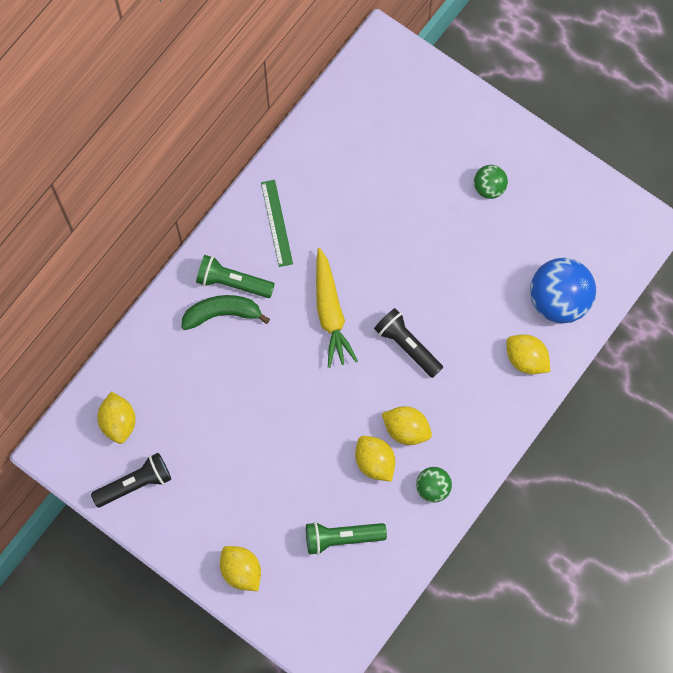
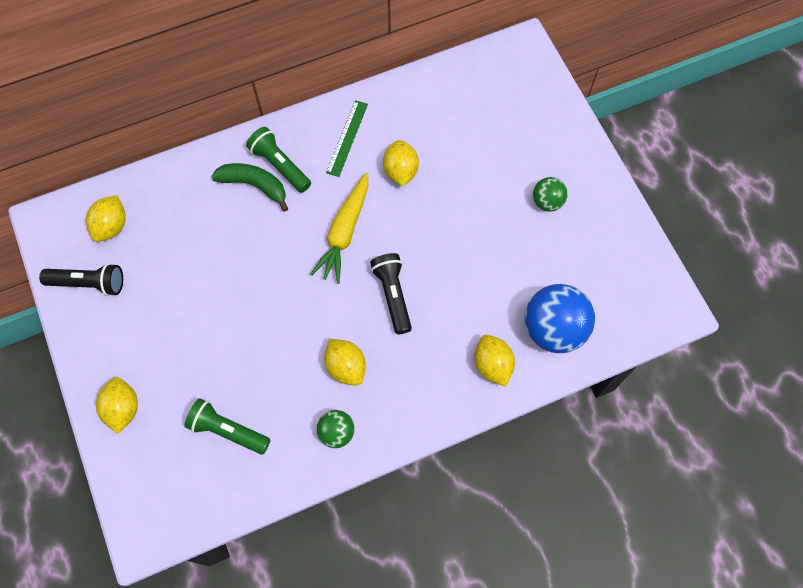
camera: 30 degrees right, 5 degrees down
(374, 462) = (300, 380): yellow lemon -> yellow lemon (400, 171)

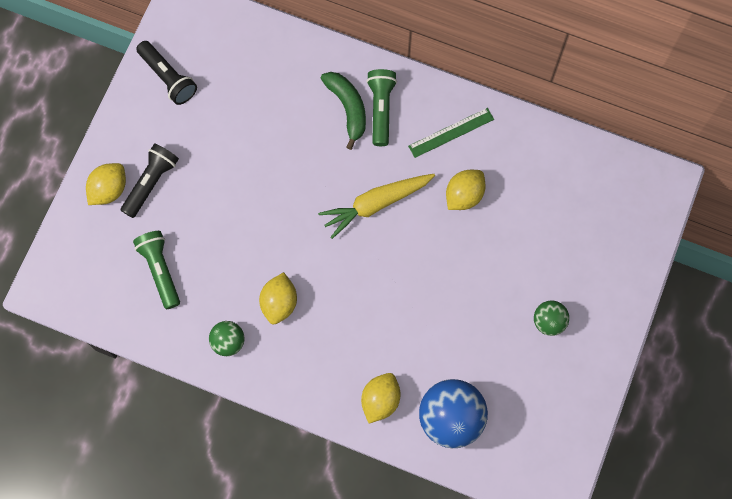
camera: 45 degrees right, 5 degrees up
(111, 226) = (221, 48): yellow lemon -> none
(393, 295) = (363, 283): black flashlight -> black flashlight (151, 183)

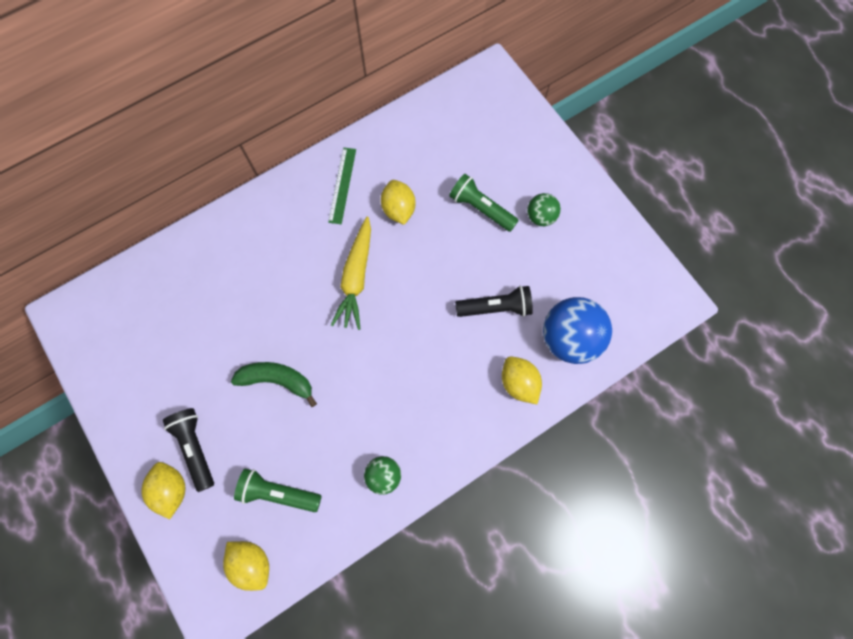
camera: 55 degrees left, 0 degrees up
(168, 77) = (116, 369): black flashlight -> black flashlight (495, 307)
(279, 303) = (381, 409): yellow lemon -> yellow lemon (252, 562)
(348, 108) = (262, 245): green banana -> green banana (277, 380)
(381, 109) = (283, 222): green flashlight -> green flashlight (481, 208)

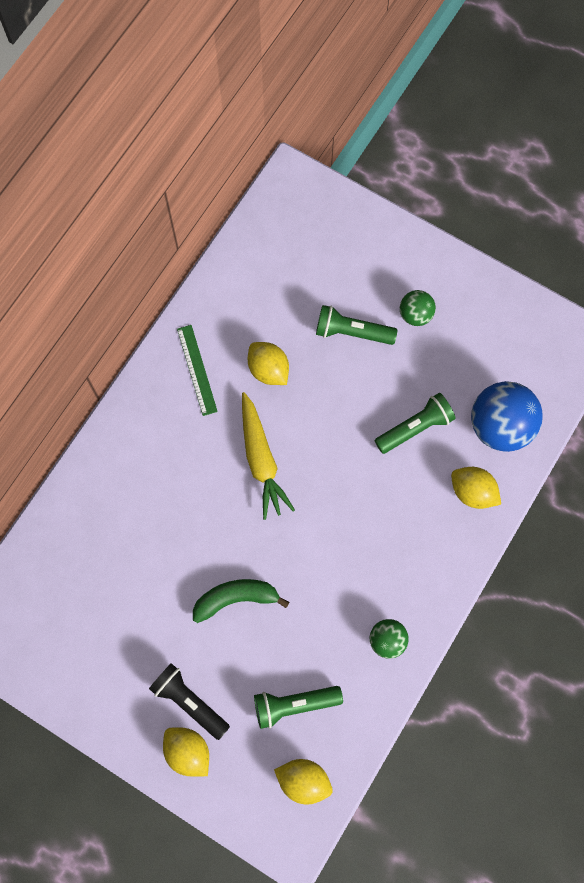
camera: 25 degrees left, 0 degrees up
(495, 307) = (415, 428): black flashlight -> green flashlight

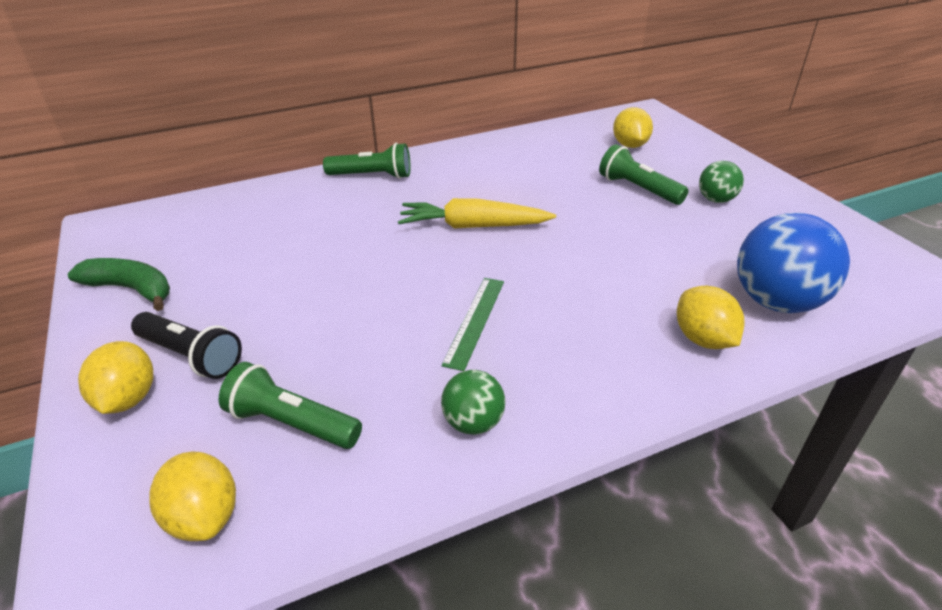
camera: 35 degrees right, 35 degrees down
(189, 701) = (191, 356): black flashlight -> black flashlight turned 135 degrees clockwise
(197, 370) = (471, 163): green ruler -> green ruler (475, 321)
(236, 598) = (340, 301): green banana -> green banana (131, 289)
(261, 460) = (472, 226): yellow carrot -> yellow carrot turned 75 degrees clockwise
(268, 370) = (535, 183): yellow lemon -> yellow lemon (630, 145)
(415, 428) = (661, 265): green flashlight -> green flashlight (372, 176)

